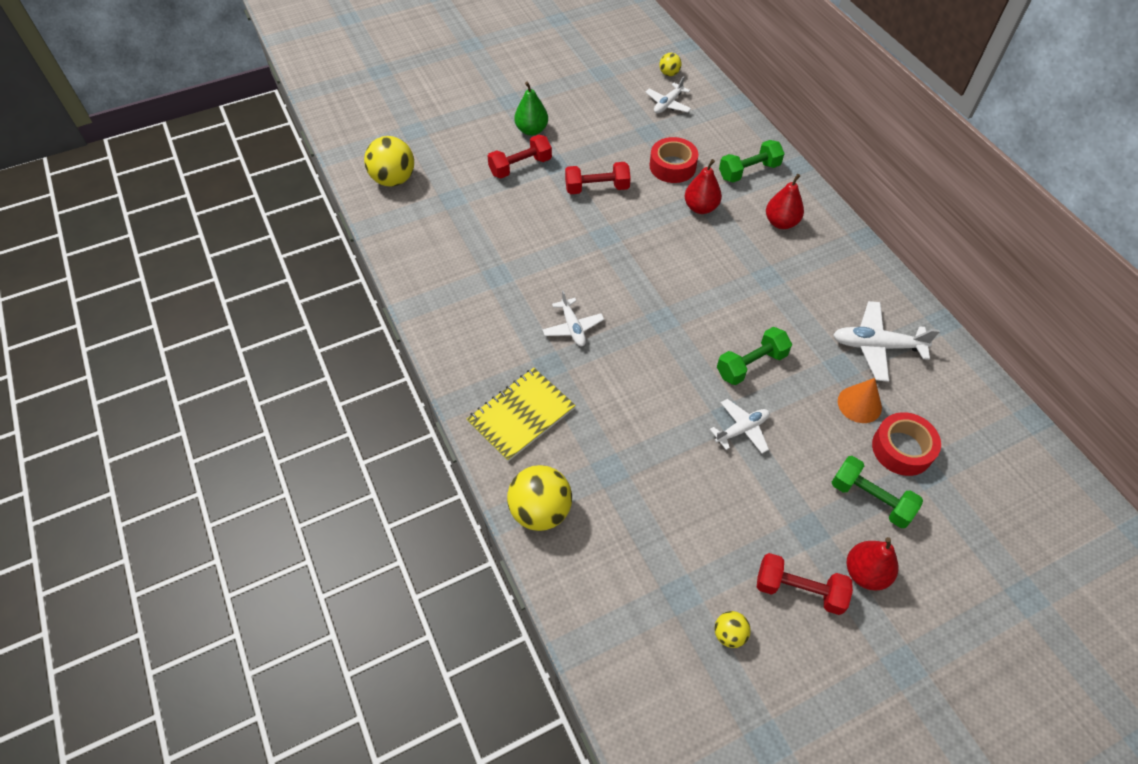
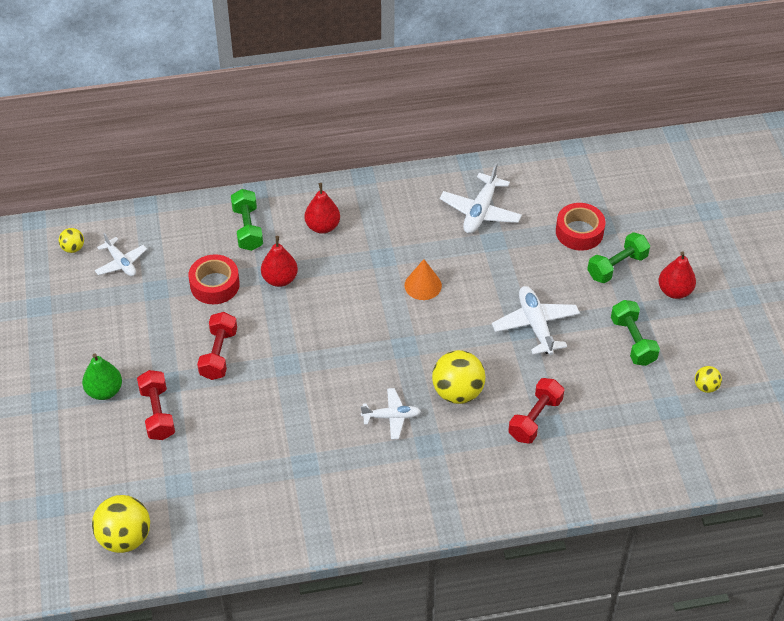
camera: 75 degrees left, 5 degrees down
(521, 415) = (478, 479): yellow notebook -> none
(540, 511) = (577, 484): yellow ball -> yellow ball (457, 392)
(742, 429) = (535, 325): white plane -> white plane, size x1.53
(751, 364) = (473, 299): green dumbbell -> green dumbbell (633, 341)
(799, 590) = (680, 334): red dumbbell -> red dumbbell (535, 419)
(859, 404) = (532, 242): orange cone -> orange cone (423, 285)

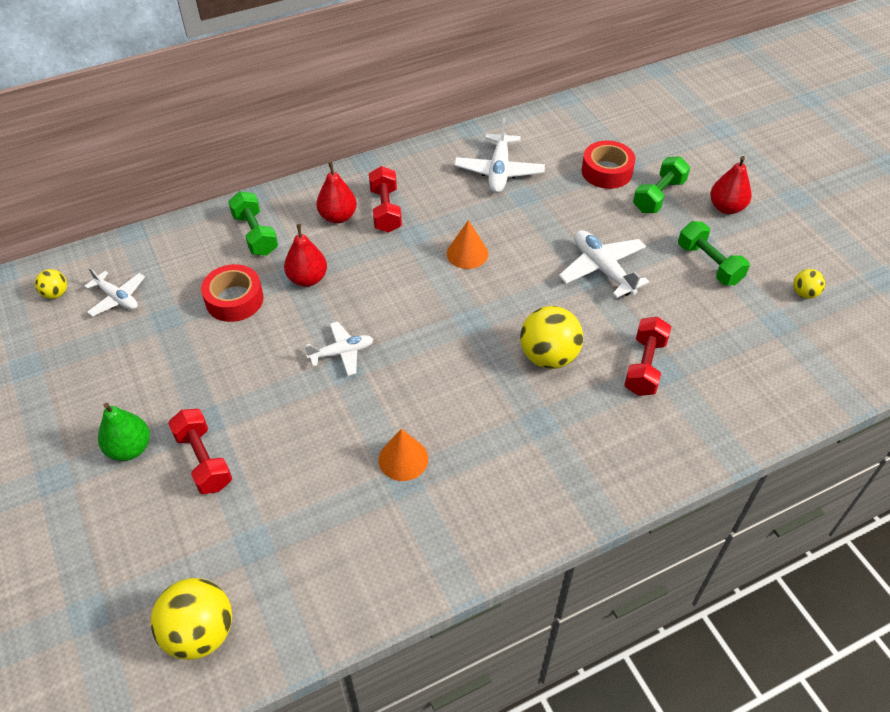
camera: 15 degrees left, 0 degrees up
(218, 354) = (260, 375): red dumbbell -> red dumbbell (385, 210)
(310, 448) = (403, 459): none -> orange cone
(391, 417) = (485, 401): white plane -> white plane (342, 353)

